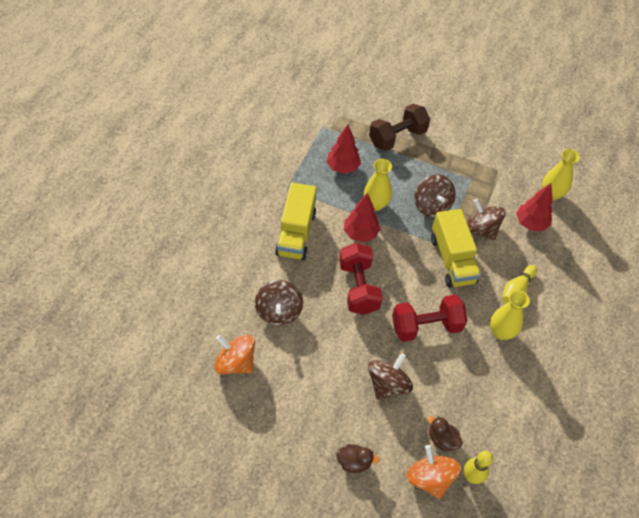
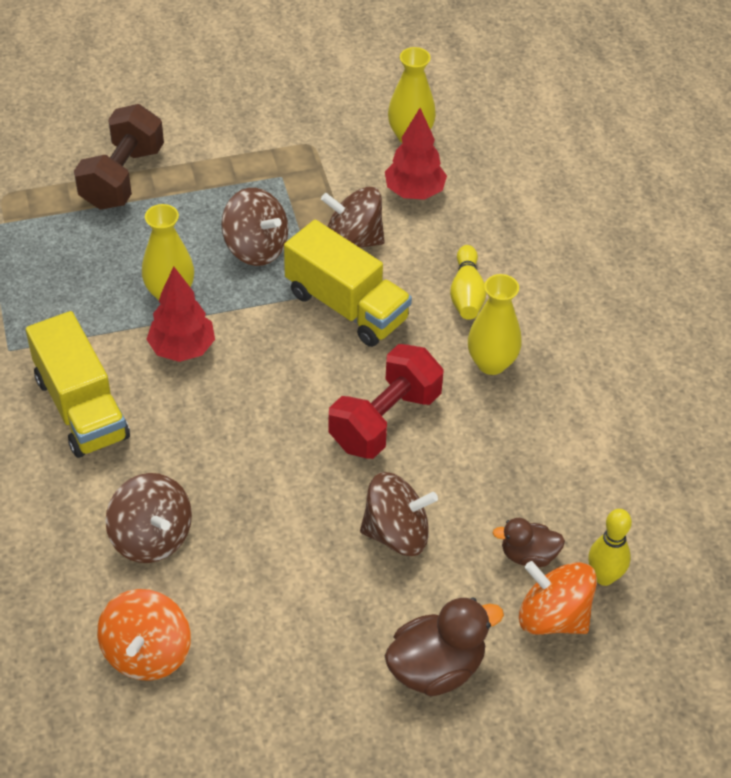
camera: 35 degrees left, 5 degrees down
(235, 362) = (147, 653): orange spinning top -> orange spinning top turned 75 degrees counterclockwise
(342, 167) = (73, 268): red tree -> none
(354, 462) = (436, 668): brown duck -> brown duck, size x1.65
(358, 287) = (243, 427): red dumbbell -> none
(387, 384) = (396, 533): brown spinning top -> brown spinning top turned 90 degrees clockwise

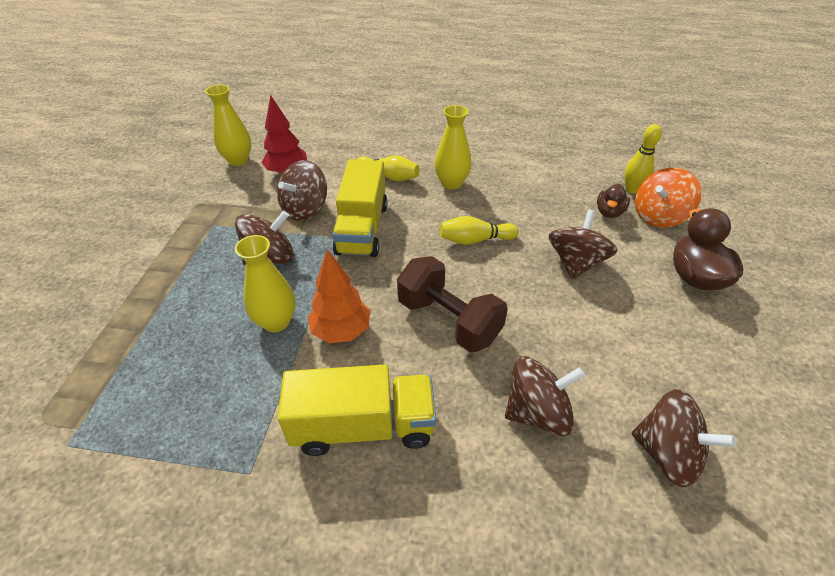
camera: 65 degrees left, 5 degrees down
(122, 177) = (118, 316): brown dumbbell -> brown dumbbell (448, 320)
(147, 653) = (667, 453): orange spinning top -> brown spinning top
(182, 349) = (341, 331): red tree -> orange tree
(346, 306) = (362, 229): yellow truck -> yellow truck turned 120 degrees clockwise
(385, 420) = (475, 240): red dumbbell -> yellow bowling pin

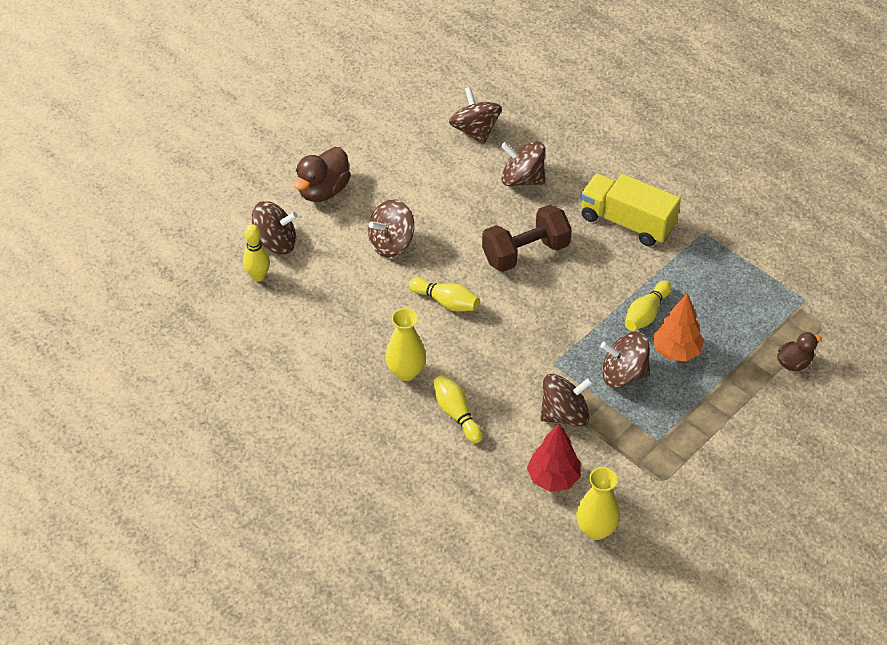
camera: 145 degrees left, 5 degrees up
(276, 322) = (646, 314): yellow vase -> yellow bowling pin
(341, 331) = (604, 283): orange tree -> orange tree (676, 351)
(362, 229) = (528, 363): yellow truck -> none
(448, 320) = (525, 252): brown dumbbell -> brown dumbbell turned 75 degrees clockwise
(609, 212) = (309, 267): brown duck -> brown duck (794, 363)
(658, 216) = (275, 243): orange spinning top -> brown spinning top

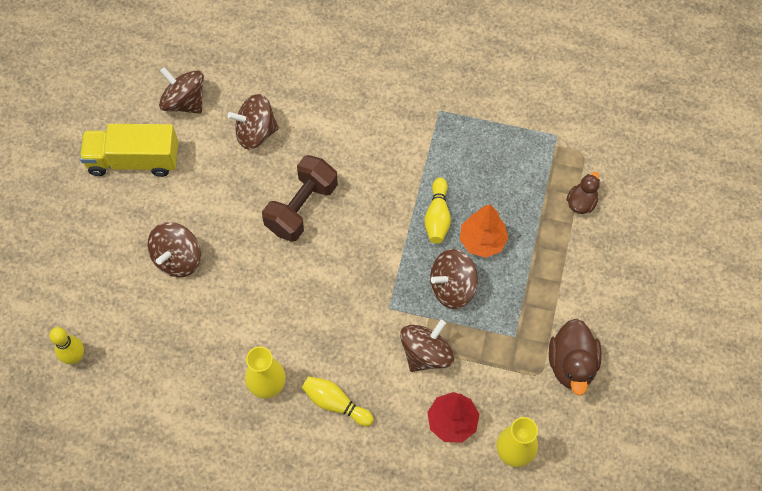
camera: 30 degrees left, 15 degrees up
(275, 243) = (70, 313): brown spinning top -> none
(323, 190) = (82, 234): brown duck -> brown duck (571, 364)
(446, 302) = (261, 294): yellow bowling pin -> none
(627, 222) = (370, 132): yellow truck -> yellow truck (134, 160)

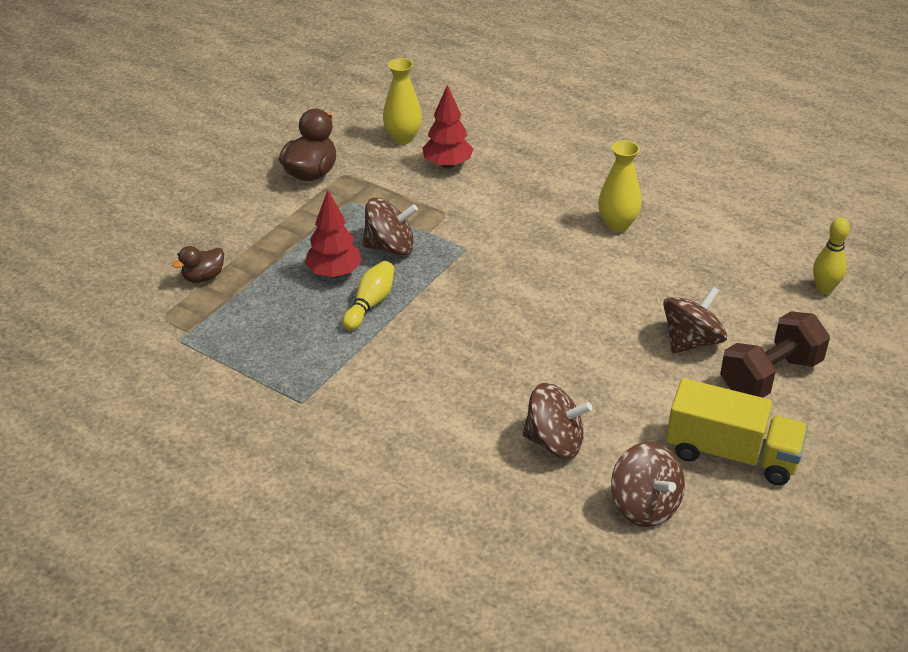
camera: 160 degrees left, 25 degrees down
(301, 207) = (525, 351): brown dumbbell -> brown dumbbell (770, 376)
(335, 403) = (553, 198): yellow bowling pin -> none
(426, 353) = (446, 209): brown spinning top -> none
(482, 241) = (334, 273): orange tree -> red tree

